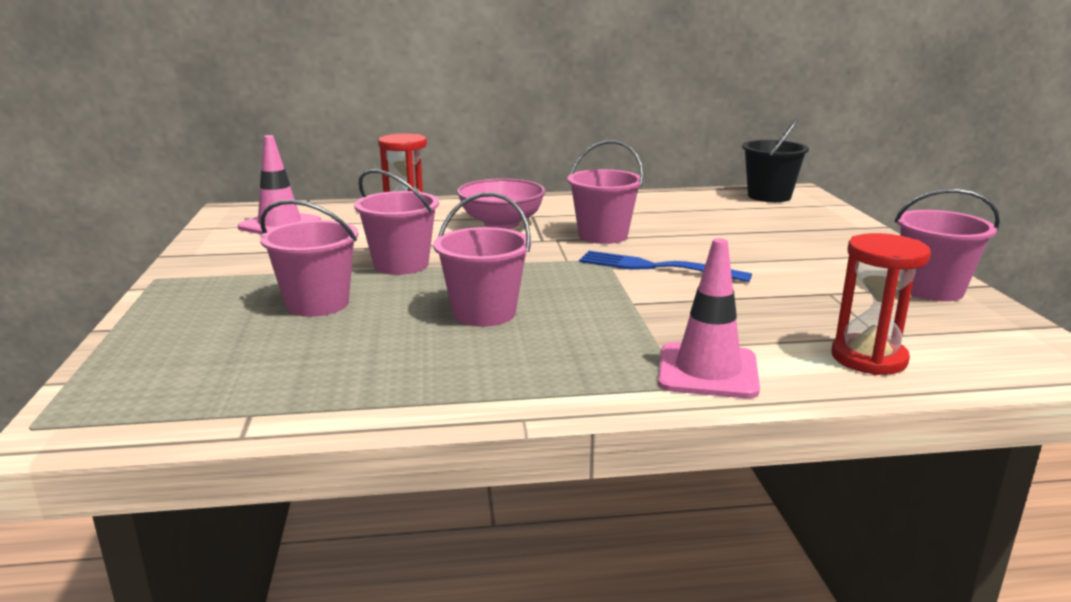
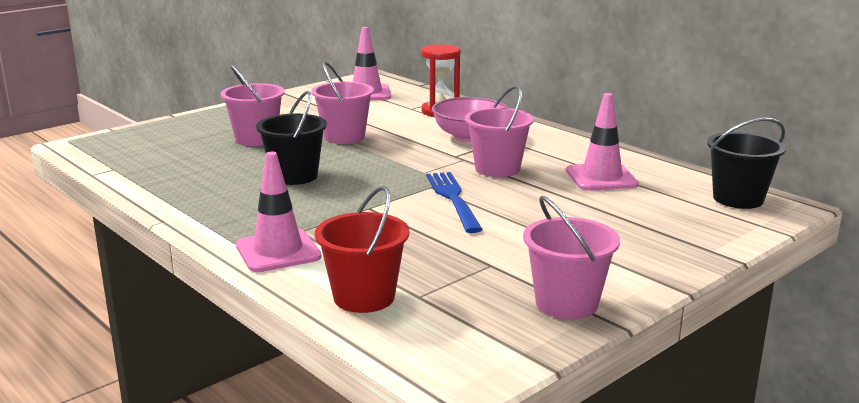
camera: 55 degrees right, 0 degrees up
(484, 313) = (294, 176): pink bucket -> black bucket
(675, 214) = (601, 178): none -> pink traffic cone
(868, 358) = (364, 297): red hourglass -> red bucket

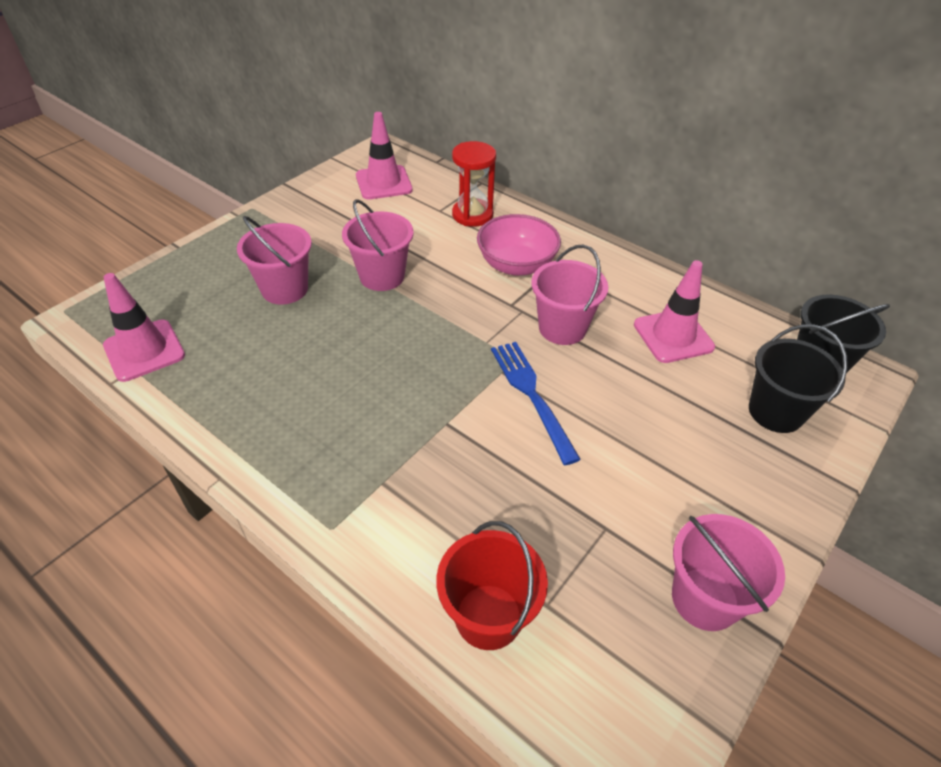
camera: 10 degrees left, 25 degrees up
(278, 251) = (368, 529): pink traffic cone -> pink traffic cone (144, 350)
(294, 176) = (347, 364): black bucket -> black bucket (775, 412)

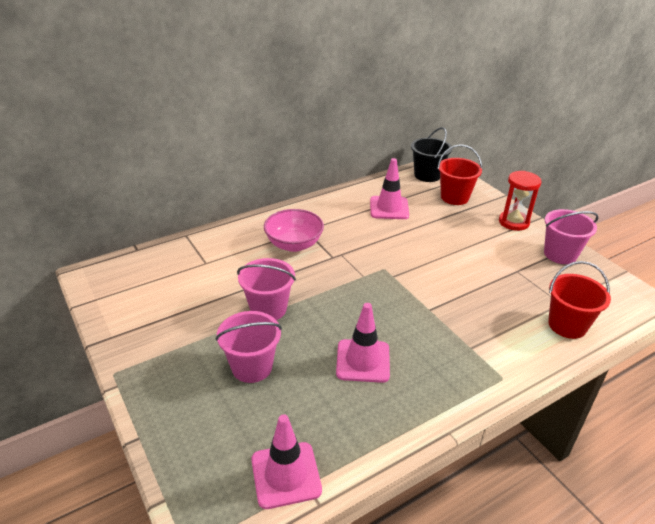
camera: 70 degrees left, 10 degrees down
(383, 183) = (143, 283): pink traffic cone -> pink traffic cone (363, 361)
(472, 215) = (223, 249): red hourglass -> red hourglass (513, 222)
(531, 395) = (417, 270): blue fork -> none
(562, 328) = (364, 243): pink bucket -> none
(775, 412) = (454, 197): black bucket -> red bucket

